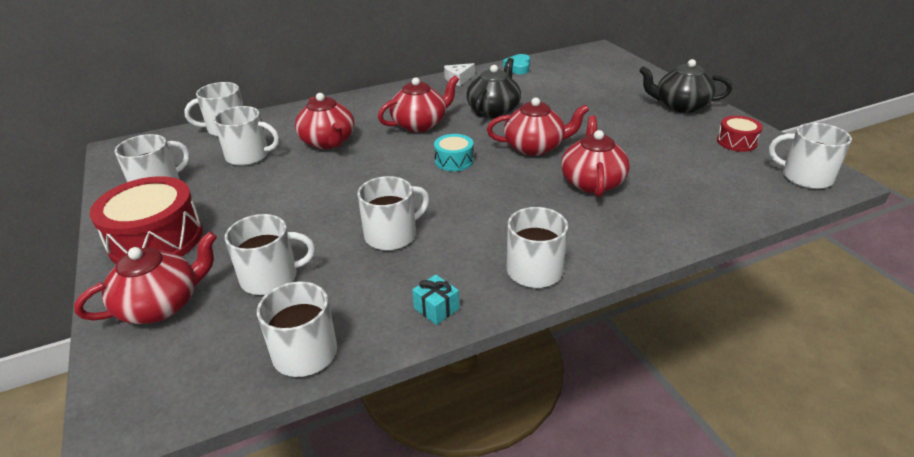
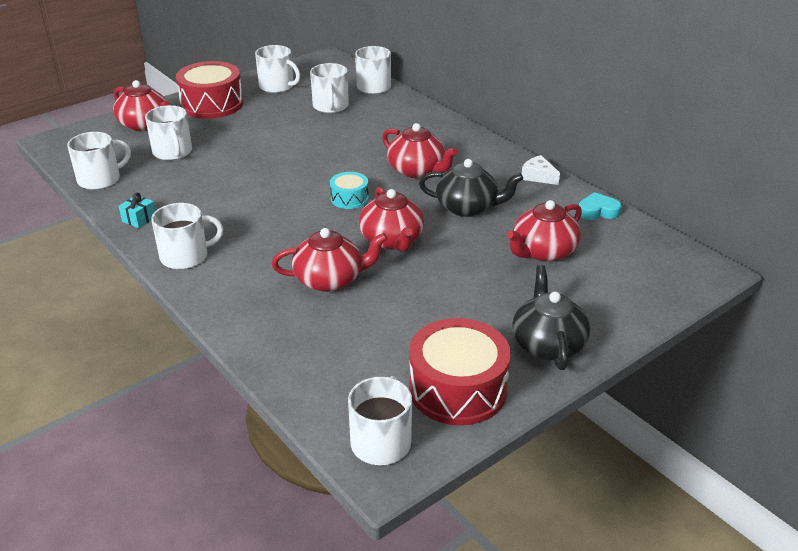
camera: 75 degrees right, 0 degrees up
(328, 142) = (365, 133): red teapot -> red teapot (543, 251)
(392, 235) = (226, 187): white mug -> none
(736, 142) = (457, 389): red drum -> red drum, size x1.94

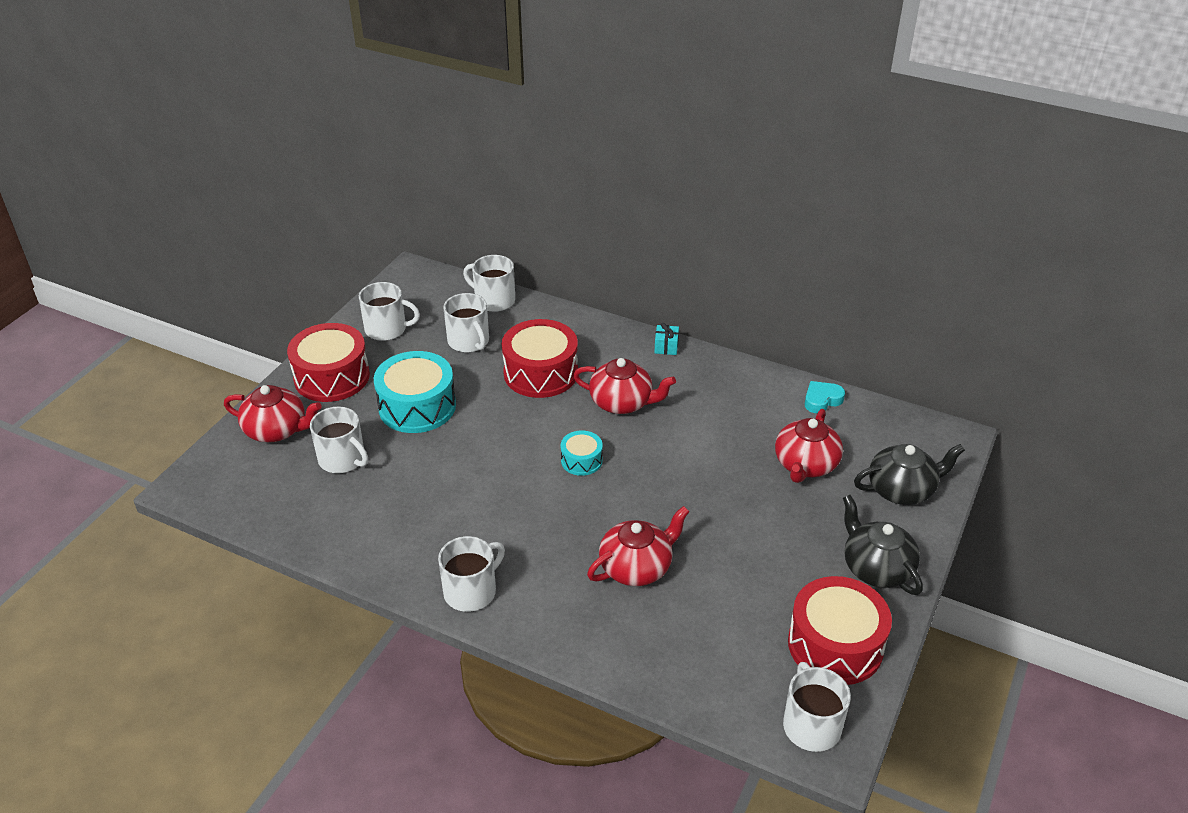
camera: 25 degrees left, 5 degrees up
(100, 179) = (290, 523): white mug -> none
(139, 219) = (381, 561): turquoise gift -> turquoise gift (666, 347)
(255, 135) = (417, 406): none -> turquoise drum
(368, 137) = (540, 373): none -> red drum
(392, 240) = (660, 499): red teapot -> none
(468, 207) = (703, 434): black teapot -> black teapot (902, 490)
(538, 176) = (741, 374): white cheese -> none

